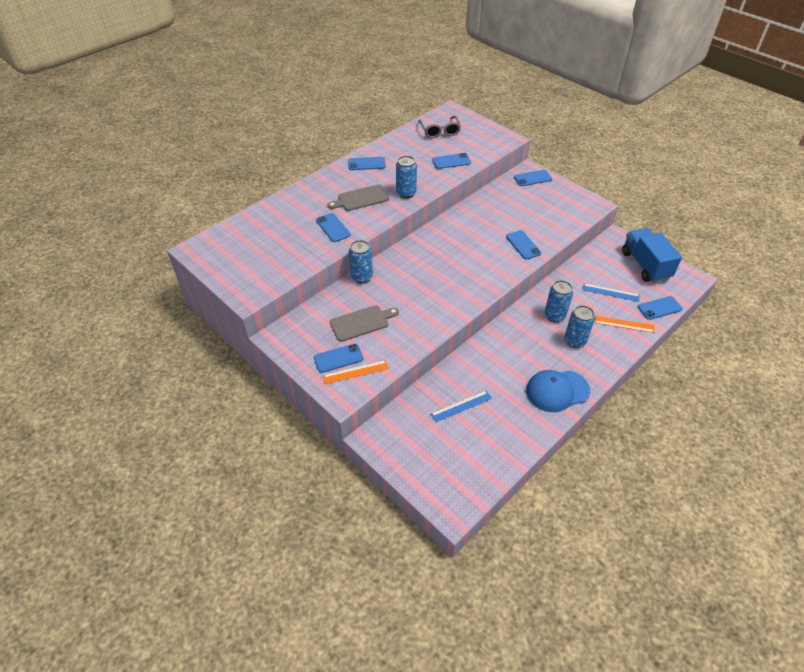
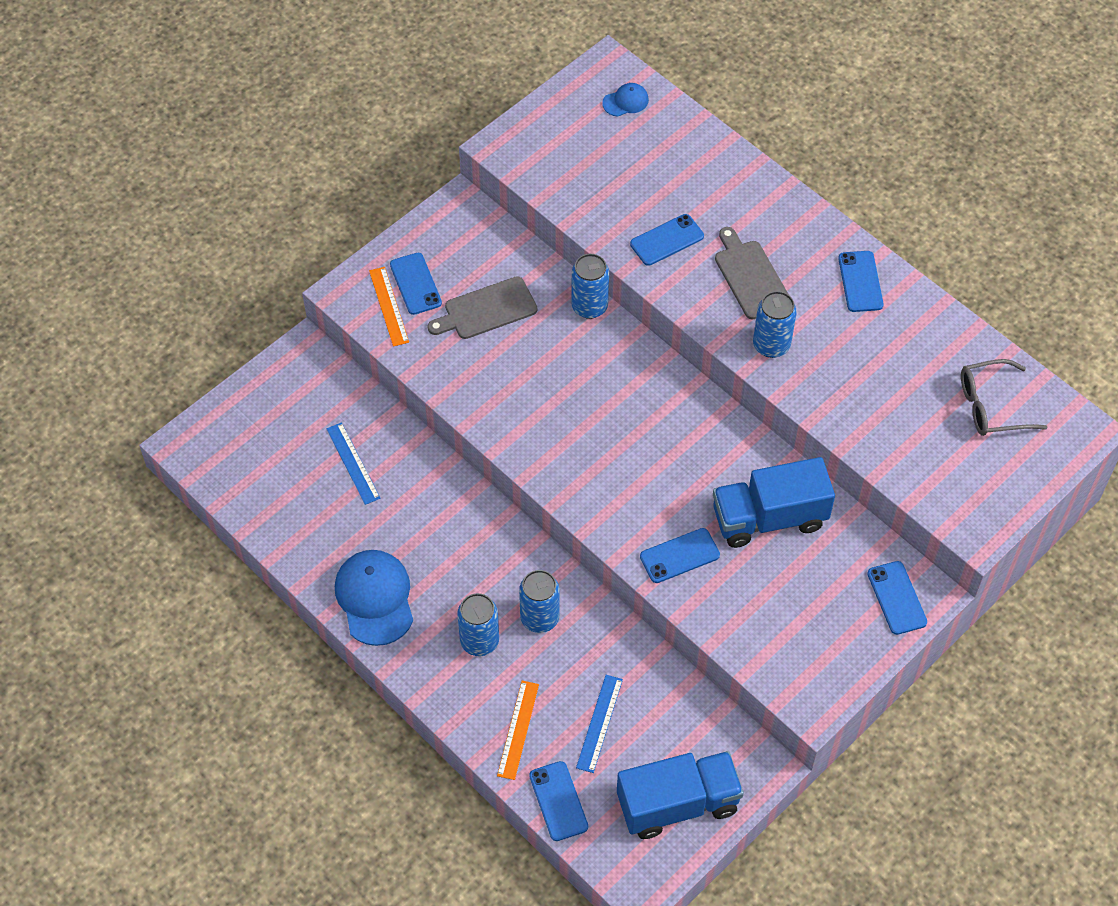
camera: 90 degrees right, 10 degrees up
(224, 242) = (625, 101): none -> blue cap
(361, 322) = (486, 310): grey cutting board -> grey cutting board turned 90 degrees clockwise
(451, 161) = (882, 422): blue phone -> none
(495, 214) = (769, 518): none -> blue truck

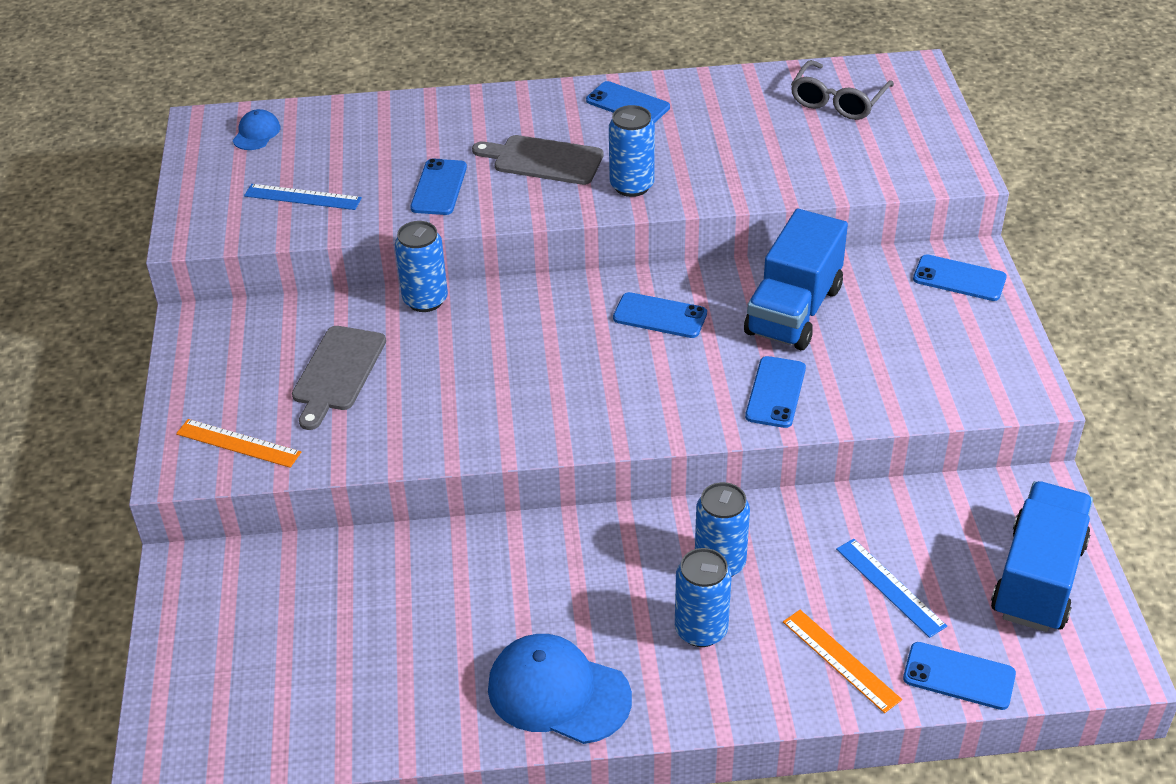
camera: 50 degrees left, 15 degrees down
(353, 463) = (368, 611): blue ruler -> blue ruler (302, 197)
(415, 284) = (239, 407): blue phone -> blue phone (660, 316)

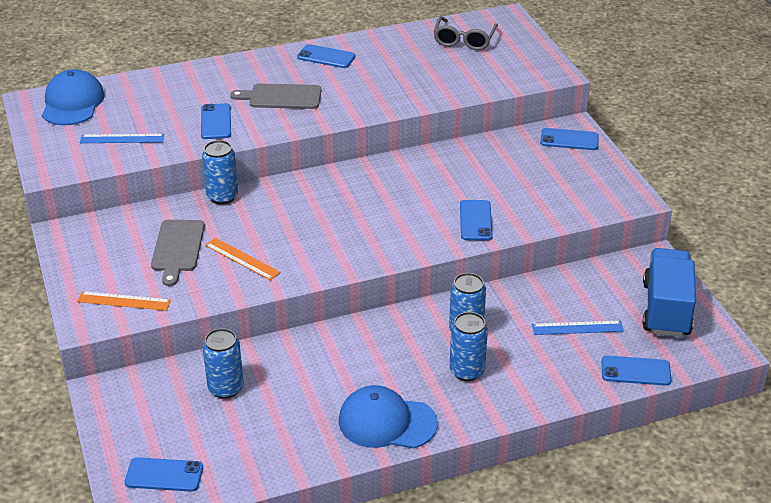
camera: 15 degrees left, 5 degrees down
(256, 133) = (72, 103): blue cap -> blue cap, size x1.99
(632, 186) = (347, 106): blue can -> blue can (225, 388)
(660, 316) = (385, 186): blue phone -> blue phone (164, 475)
(793, 311) = (471, 172): blue truck -> none
(841, 660) = (560, 374): orange ruler -> orange ruler (242, 258)
(890, 587) = (577, 328): blue ruler -> blue ruler turned 45 degrees counterclockwise

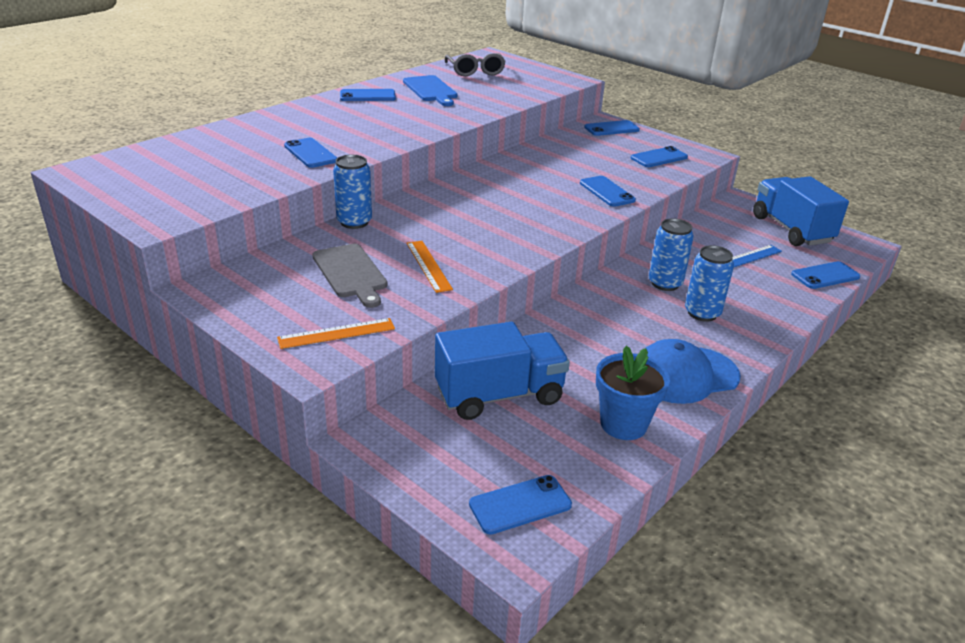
camera: 30 degrees left, 5 degrees down
(72, 103) = (131, 165): blue cap -> none
(122, 139) = (219, 182): blue ruler -> none
(225, 388) = (499, 395): blue can -> blue truck
(242, 258) = (428, 265): orange ruler -> orange ruler turned 60 degrees clockwise
(281, 97) = (357, 127): grey cutting board -> none
(294, 444) = (623, 424): none -> blue flower pot
(393, 60) = (431, 90): none -> blue cutting board
(577, 191) = (659, 158): none -> blue phone

